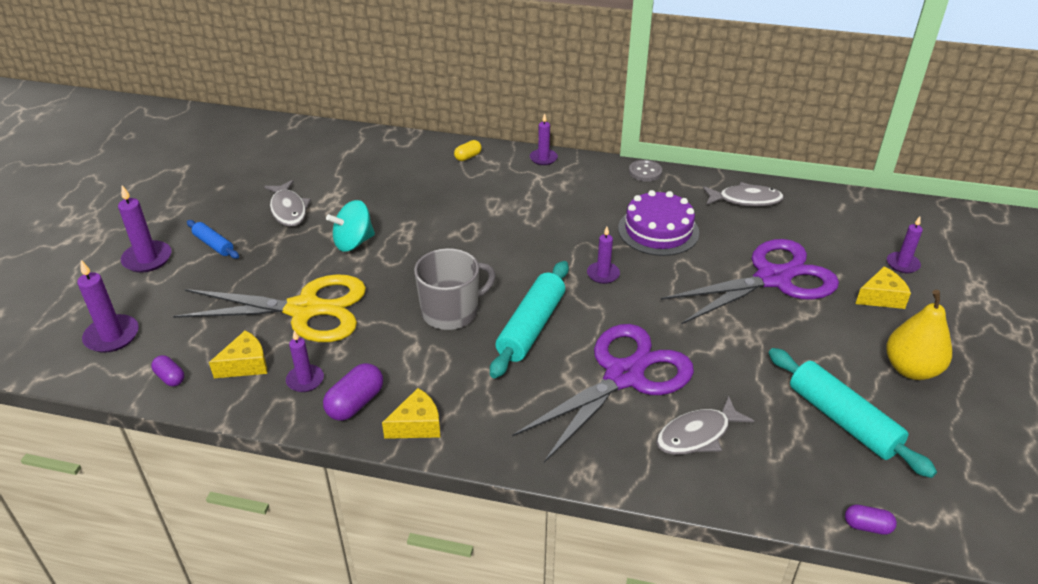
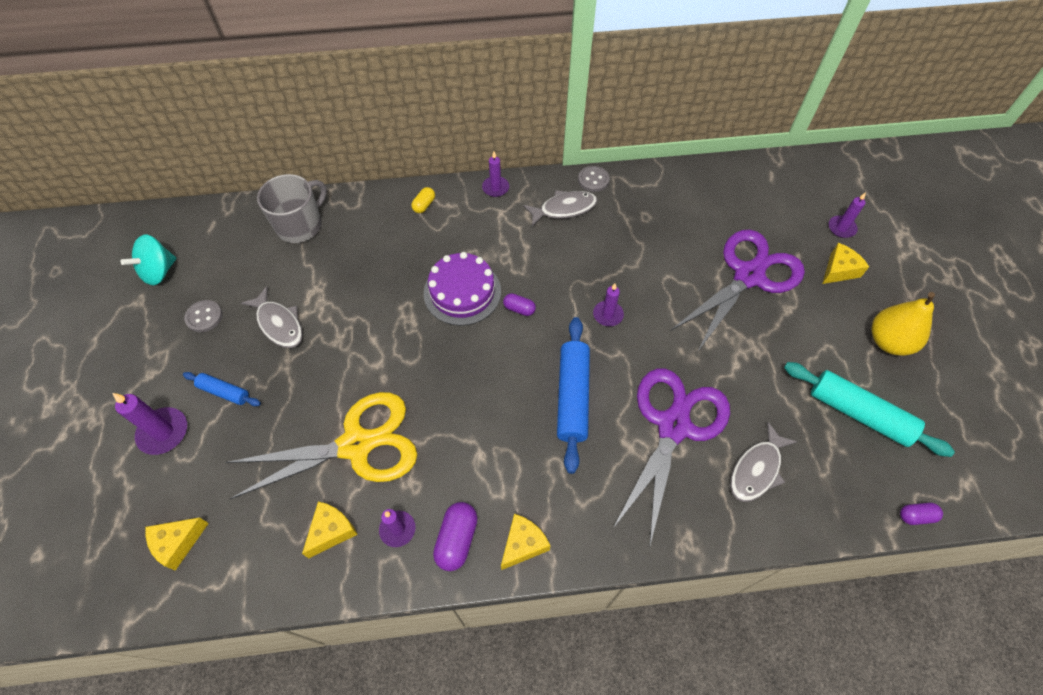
camera: 20 degrees left, 20 degrees up
(112, 336) = (178, 543): purple candle -> yellow cheese
(170, 377) = (265, 573): purple capsule -> purple capsule (519, 309)
(228, 191) = (204, 317): none -> grey button
(353, 242) = (364, 346): turquoise spinning top -> turquoise spinning top (159, 271)
(451, 312) = (494, 402): grey mug -> grey mug (300, 225)
(531, 327) = (572, 397): turquoise rolling pin -> blue rolling pin
(658, 230) = (633, 248): purple cake -> purple cake (462, 292)
(745, 200) = (691, 190): grey fish -> grey fish (564, 209)

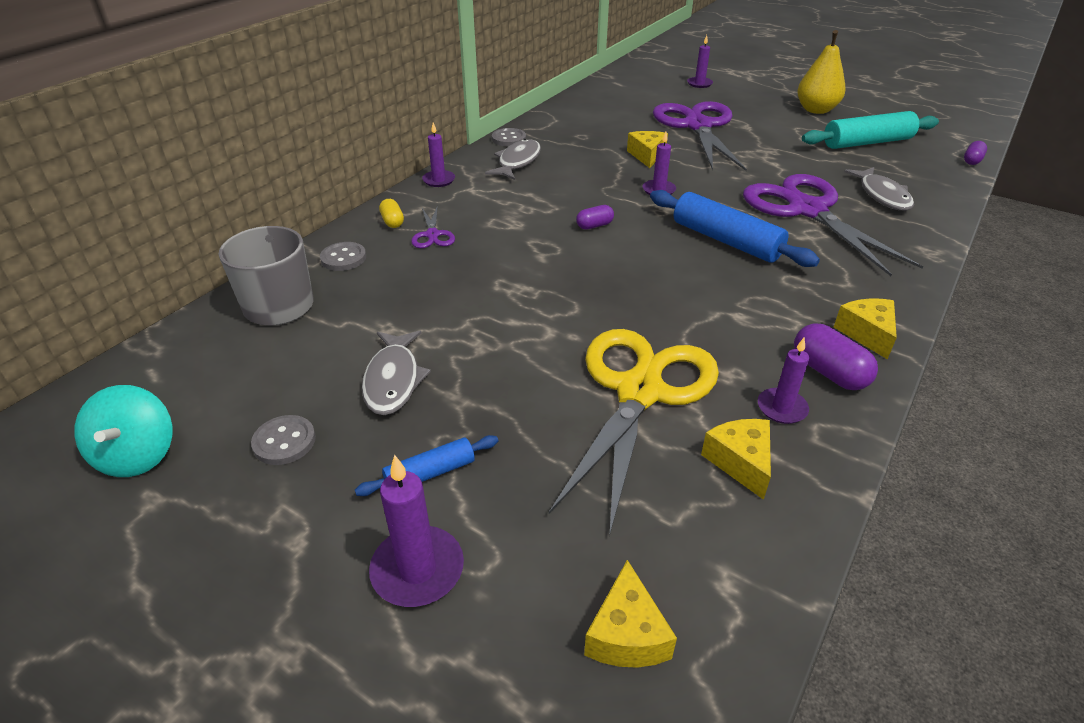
camera: 50 degrees left, 20 degrees down
(279, 324) = (393, 380): grey fish -> grey fish turned 90 degrees clockwise
(366, 215) = (343, 258): none -> grey button
(428, 235) = (433, 235): none -> purple scissors
(462, 292) = (531, 245): purple cake -> none
(839, 270) = (735, 99): yellow cheese -> yellow cheese (647, 155)

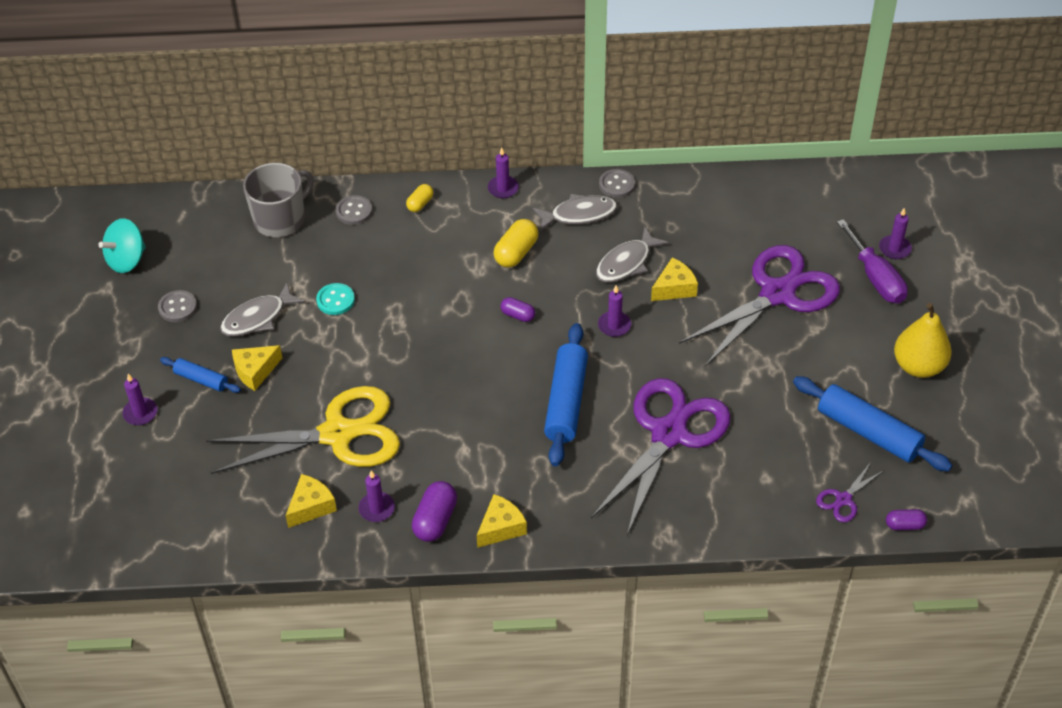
camera: 55 degrees right, 10 degrees up
(417, 569) = (140, 413): purple candle -> purple candle, size x0.67
(433, 235) = (422, 236): purple scissors -> purple scissors (843, 499)
(443, 315) = (335, 300): none -> turquoise button
(520, 200) = (516, 253): none -> yellow capsule
(626, 634) = (160, 508): yellow cheese -> yellow cheese (255, 371)
(719, 96) = (876, 278): none -> purple screwdriver
(867, 142) = (868, 432): turquoise rolling pin -> blue rolling pin
(882, 195) = (749, 476): grey fish -> grey fish (626, 263)

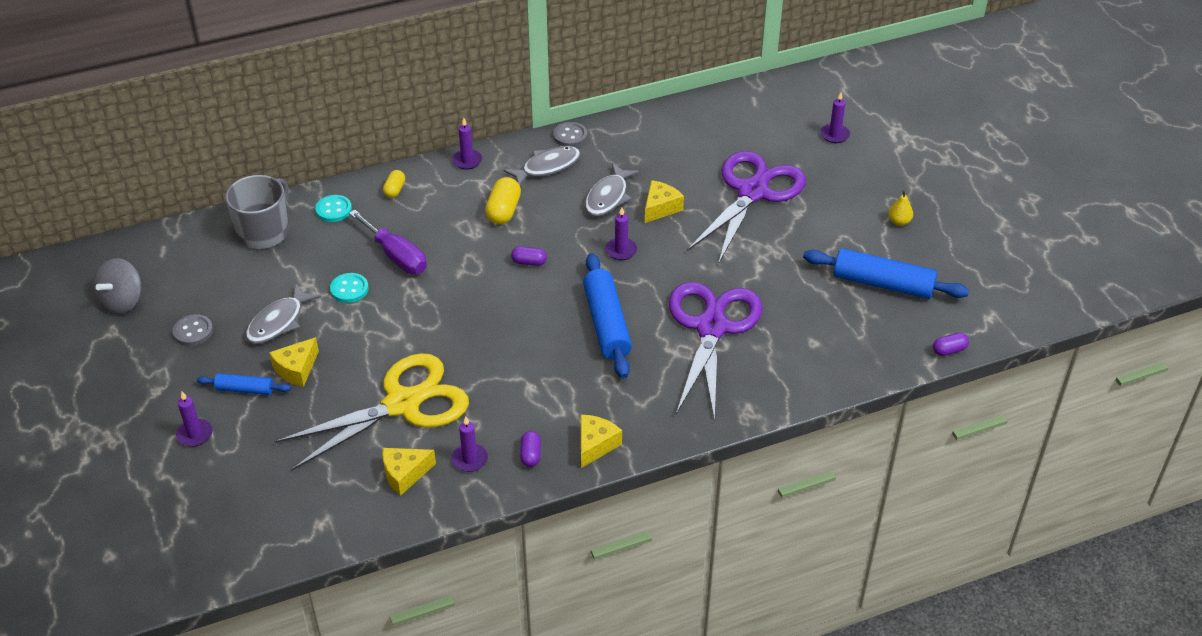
camera: 20 degrees left, 5 degrees down
(127, 260) = (122, 302): turquoise spinning top -> grey spinning top
(311, 506) = (404, 474): yellow cheese -> yellow cheese turned 135 degrees counterclockwise
(354, 211) = (333, 210): grey button -> turquoise button
(435, 520) = (530, 455): purple capsule -> purple capsule, size x0.61
(843, 499) = (888, 343): purple scissors -> none
(876, 278) = (830, 161): purple screwdriver -> purple screwdriver (396, 256)
(918, 366) = (899, 222): yellow pear -> yellow pear, size x0.48

